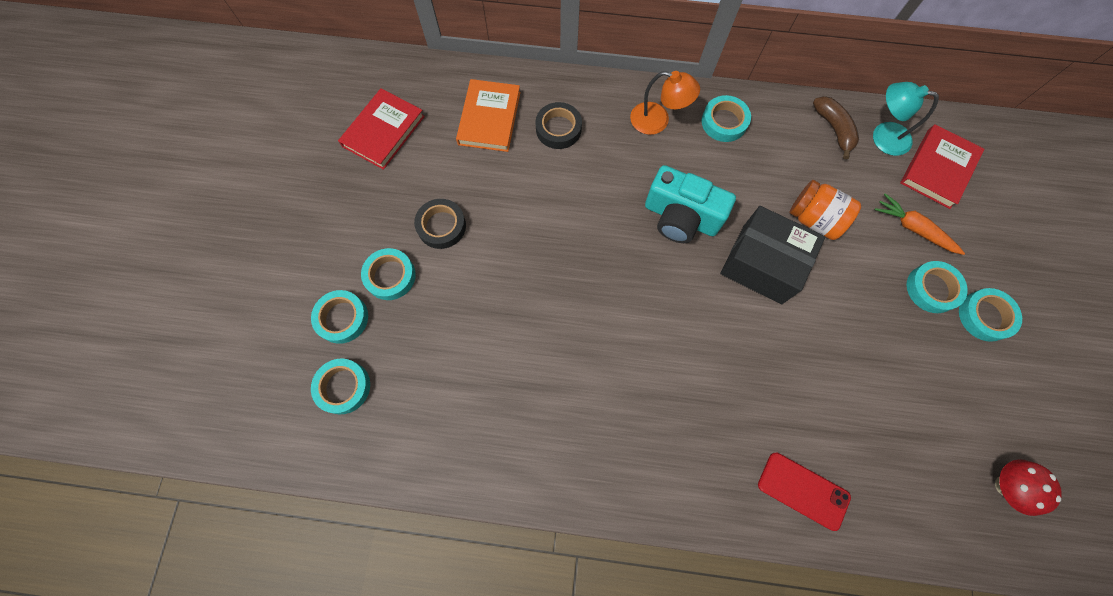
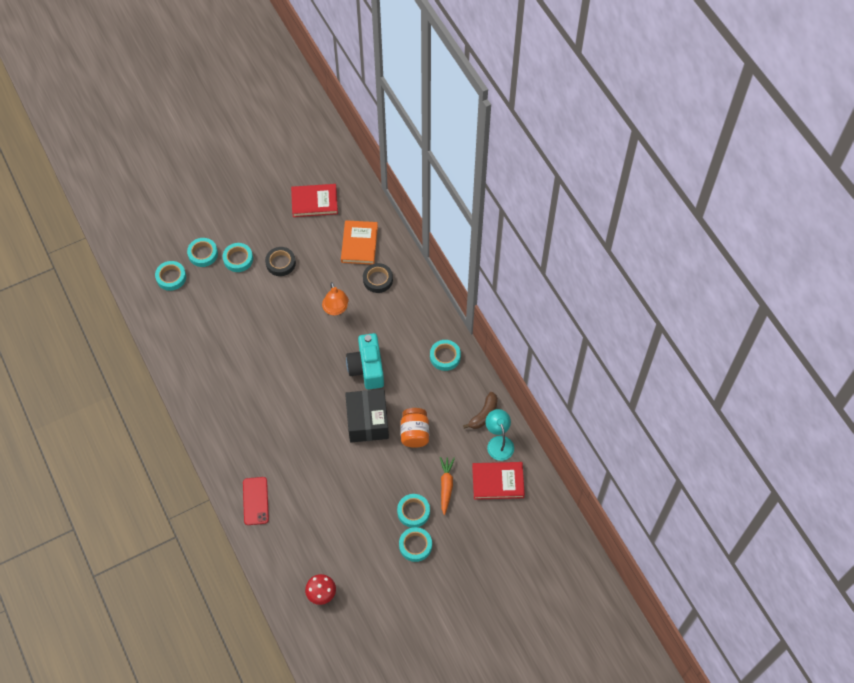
camera: 55 degrees right, 10 degrees down
(489, 118) = (359, 244): orange book -> orange book turned 60 degrees counterclockwise
(657, 121) = (420, 324): orange lamp -> orange lamp (336, 309)

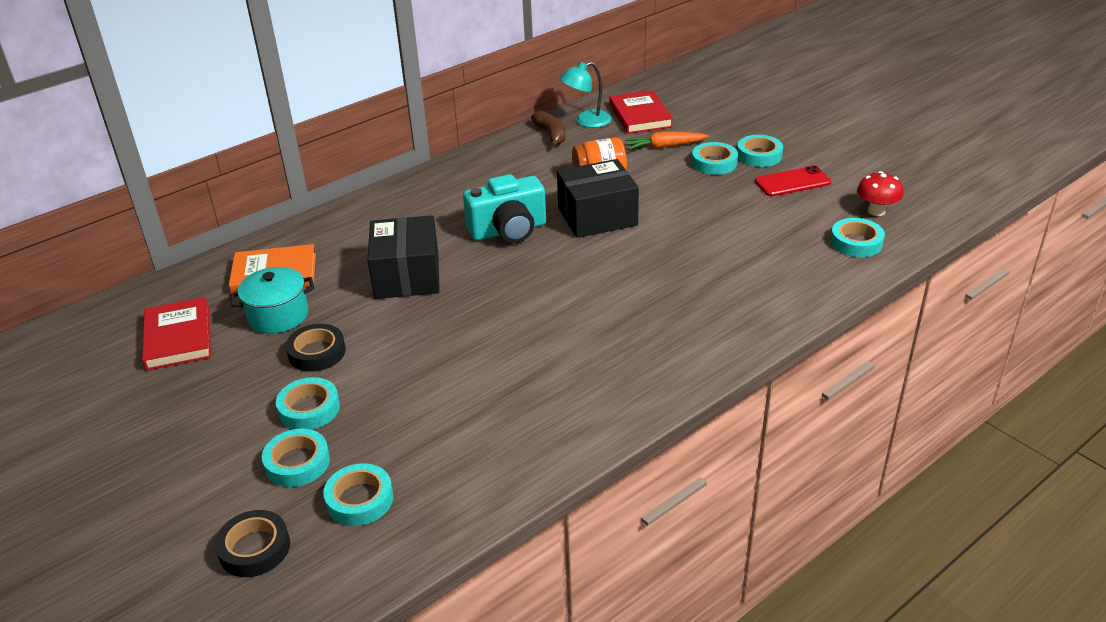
camera: 100 degrees left, 25 degrees down
(255, 501) = (780, 293): red phone -> red phone (792, 182)
(319, 246) = (278, 315): none -> turquoise pot
(336, 309) = (407, 276): orange lamp -> black box
(378, 280) = (345, 245): black tape -> black tape (254, 548)
(445, 357) = (471, 172): turquoise tape -> turquoise tape (856, 242)
(484, 414) = (551, 135): brown banana -> brown banana turned 45 degrees clockwise

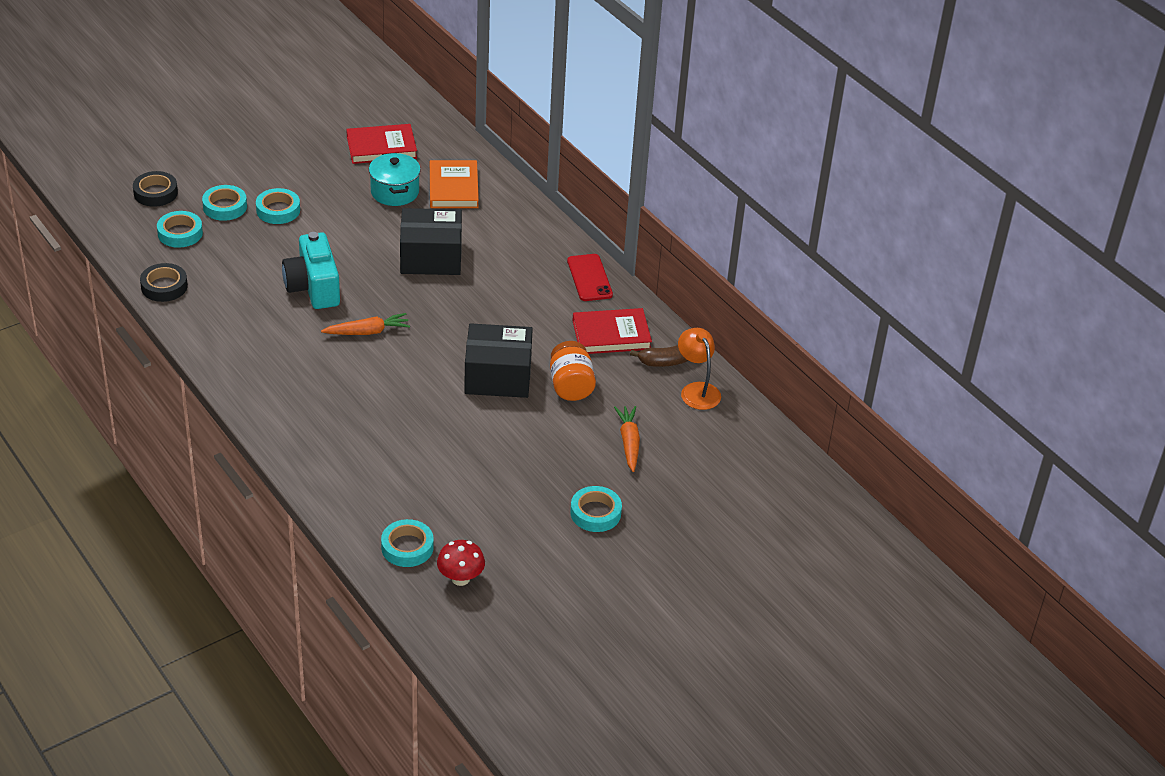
camera: 90 degrees right, 5 degrees up
(317, 352) = (341, 212): black tape -> black tape (164, 286)
(508, 230) = (487, 318): turquoise camera -> turquoise camera (313, 287)
(546, 304) = (367, 332): none -> orange carrot
(586, 121) = (697, 390): turquoise lamp -> orange lamp
(597, 216) = (498, 376): black box -> black box turned 75 degrees counterclockwise
(640, 116) = (705, 433): red book -> red book (611, 335)
(714, 163) = (585, 474): turquoise tape -> none
(792, 182) = (533, 527): red phone -> red phone (589, 278)

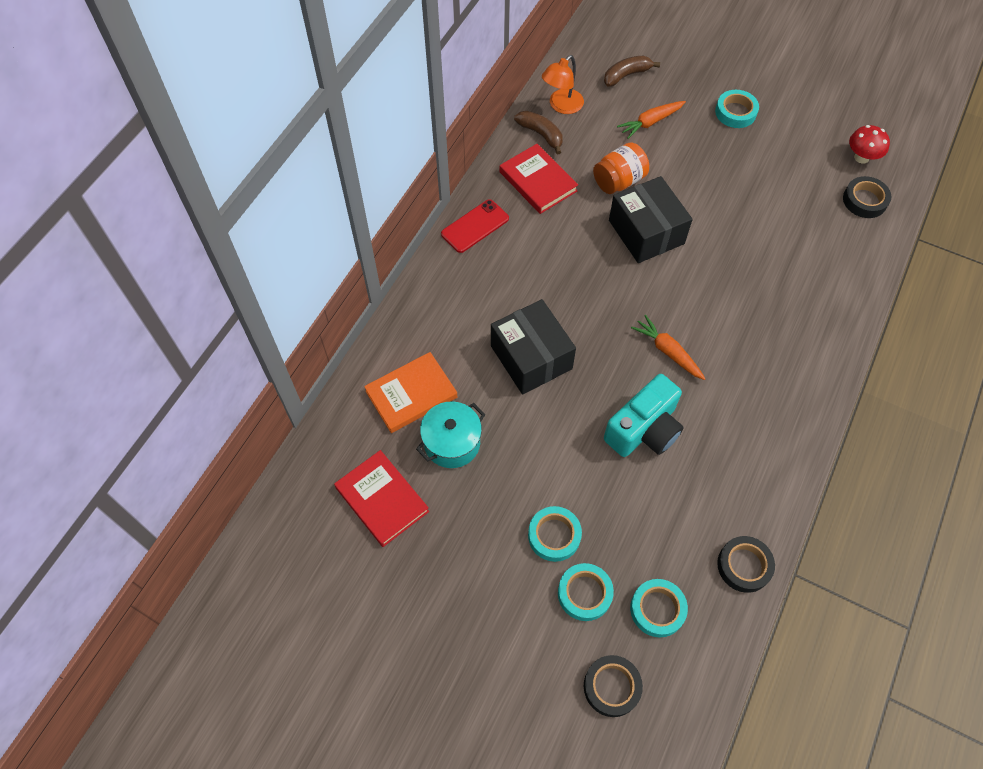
camera: 115 degrees left, 20 degrees up
(407, 547) = (864, 200): turquoise tape -> black tape
(708, 456) = (626, 75): none -> brown banana

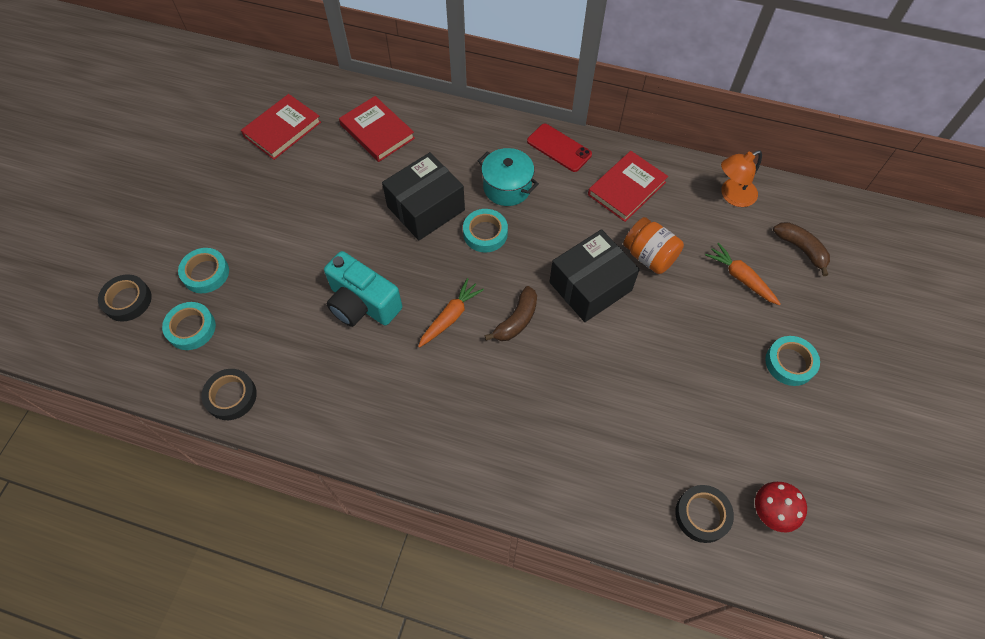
camera: 80 degrees right, 0 degrees up
(411, 394) = (377, 131): orange book -> red book
(452, 443) = (335, 165): turquoise pot -> turquoise pot (507, 187)
(541, 134) = (687, 183): brown banana -> brown banana (516, 320)
(554, 535) = (256, 246): turquoise tape -> turquoise tape (485, 233)
(561, 106) = (732, 196): orange lamp -> orange lamp turned 60 degrees counterclockwise

